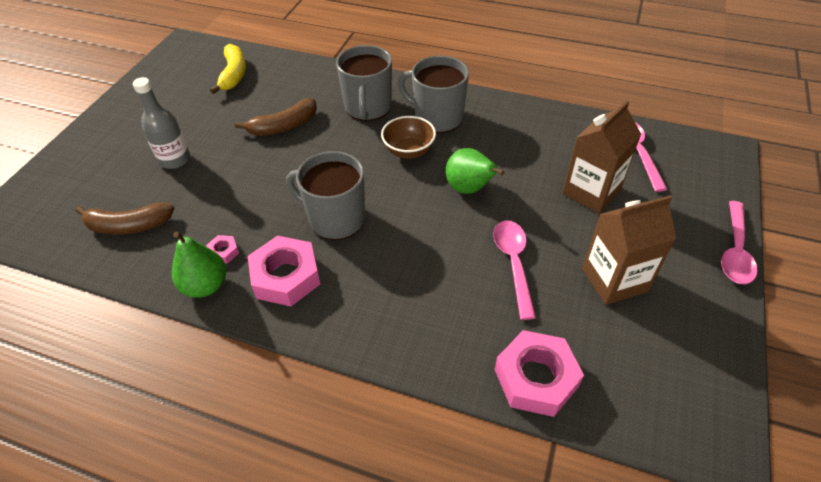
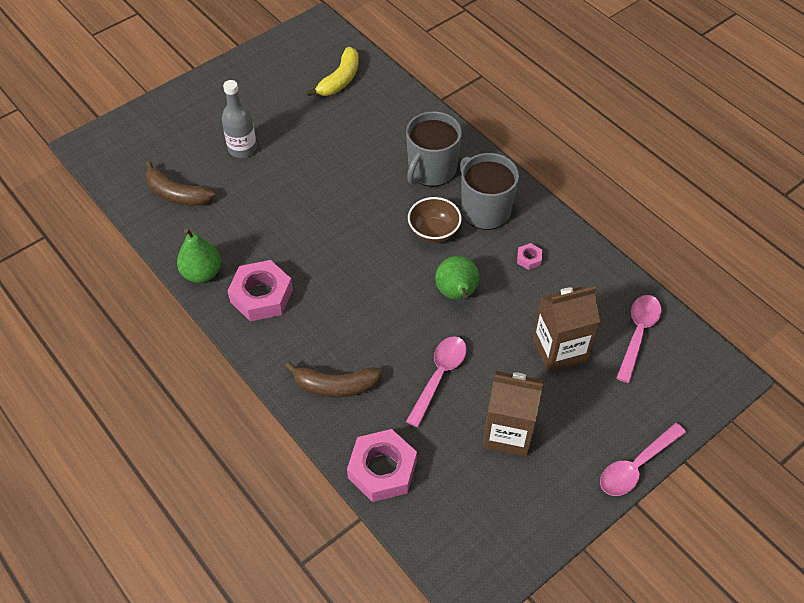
camera: 30 degrees right, 5 degrees up
(224, 252) = (230, 252): pink nut -> pink nut (529, 259)
(283, 126) = (347, 156): brown banana -> brown banana (335, 386)
(335, 218) = (330, 265): grey mug -> none

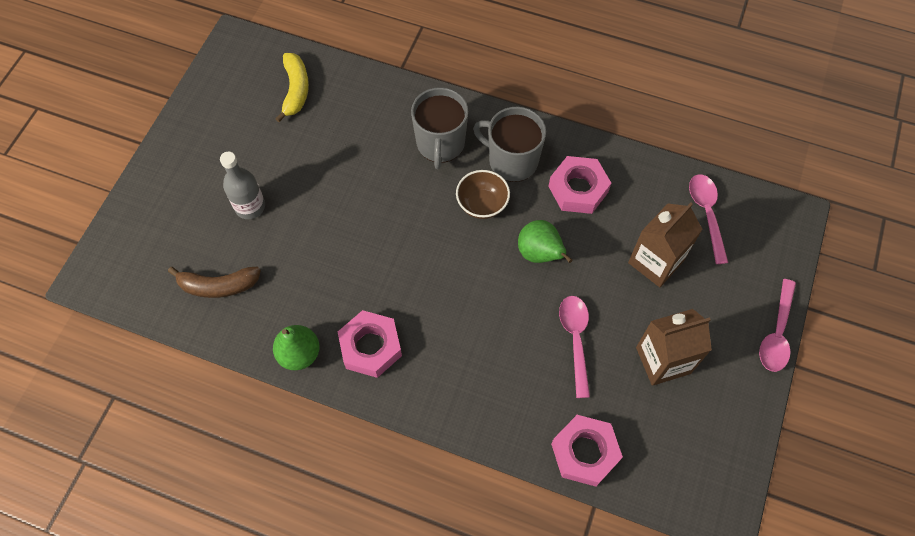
camera: 30 degrees left, 10 degrees up
(335, 386) = (494, 398): brown banana -> none
(529, 259) = (578, 189): pink nut -> pink nut, size x2.25

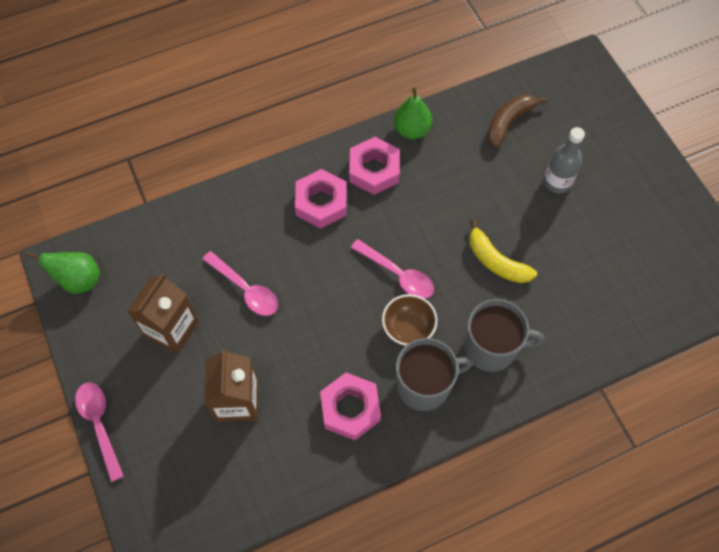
camera: 135 degrees right, 0 degrees up
(295, 90) = (645, 289): yellow banana -> yellow banana (496, 261)
(440, 144) = (491, 348): grey mug -> grey mug turned 135 degrees clockwise
(540, 254) = (328, 328): green pear -> green pear (79, 280)
(585, 452) = (177, 225): pink nut -> pink nut (321, 203)
(707, 214) = (229, 483): pink spoon -> pink spoon (397, 274)

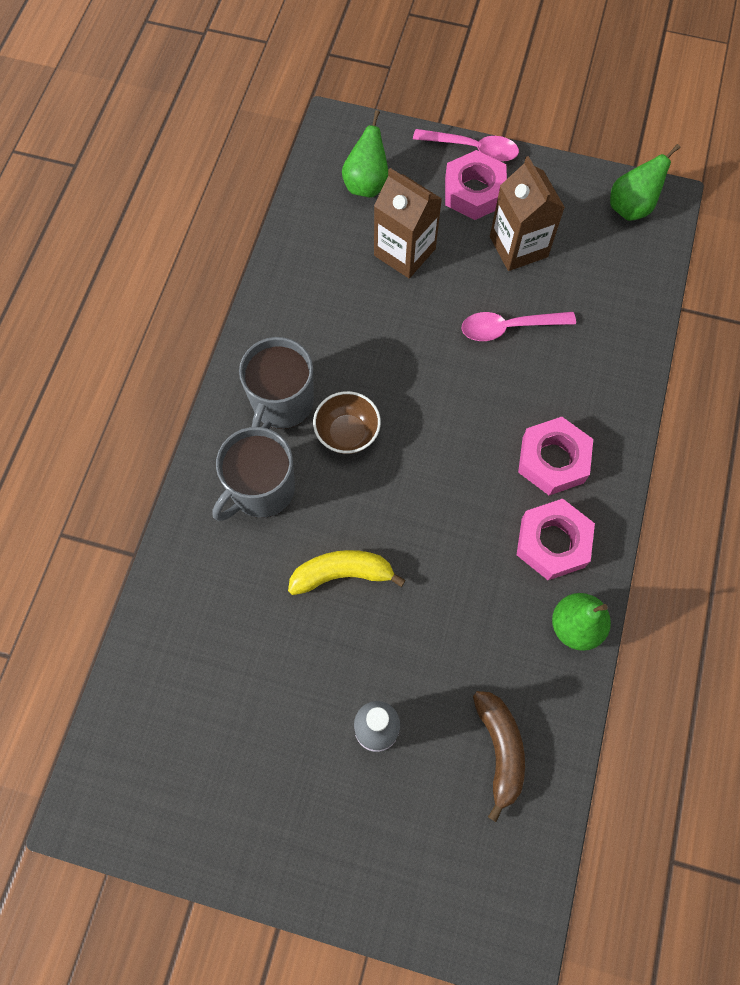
camera: 130 degrees right, 5 degrees up
(195, 478) = (366, 184): none -> green pear
(350, 409) = (317, 330): pink nut -> pink nut (474, 192)
(397, 274) = (410, 468): pink spoon -> none

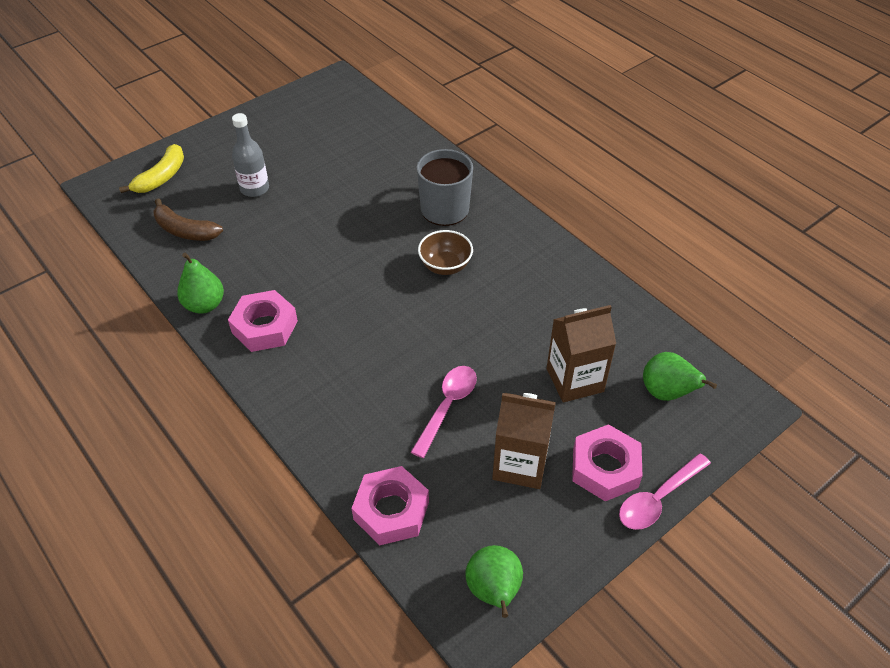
camera: 125 degrees right, 20 degrees down
(282, 403) = (498, 245): grey mug -> none
(342, 574) = (354, 217): yellow banana -> yellow banana (161, 177)
(553, 460) = (318, 364): pink nut -> pink nut (391, 510)

